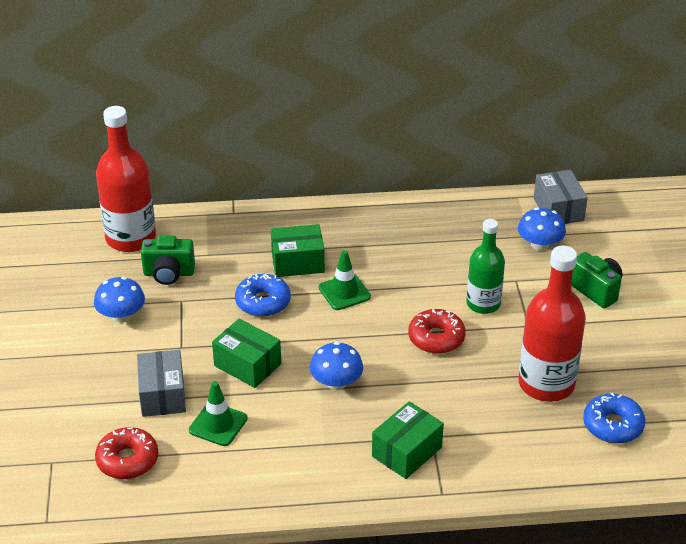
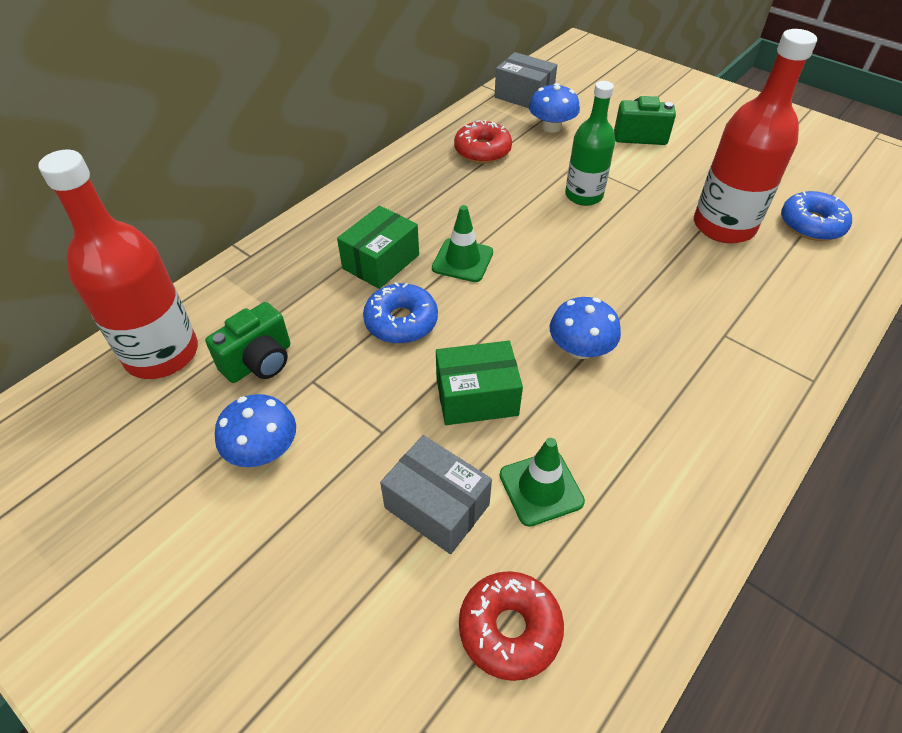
camera: 45 degrees left, 10 degrees up
(407, 452) = (731, 365): green box -> none
(436, 338) = (594, 247): red donut -> red donut (482, 150)

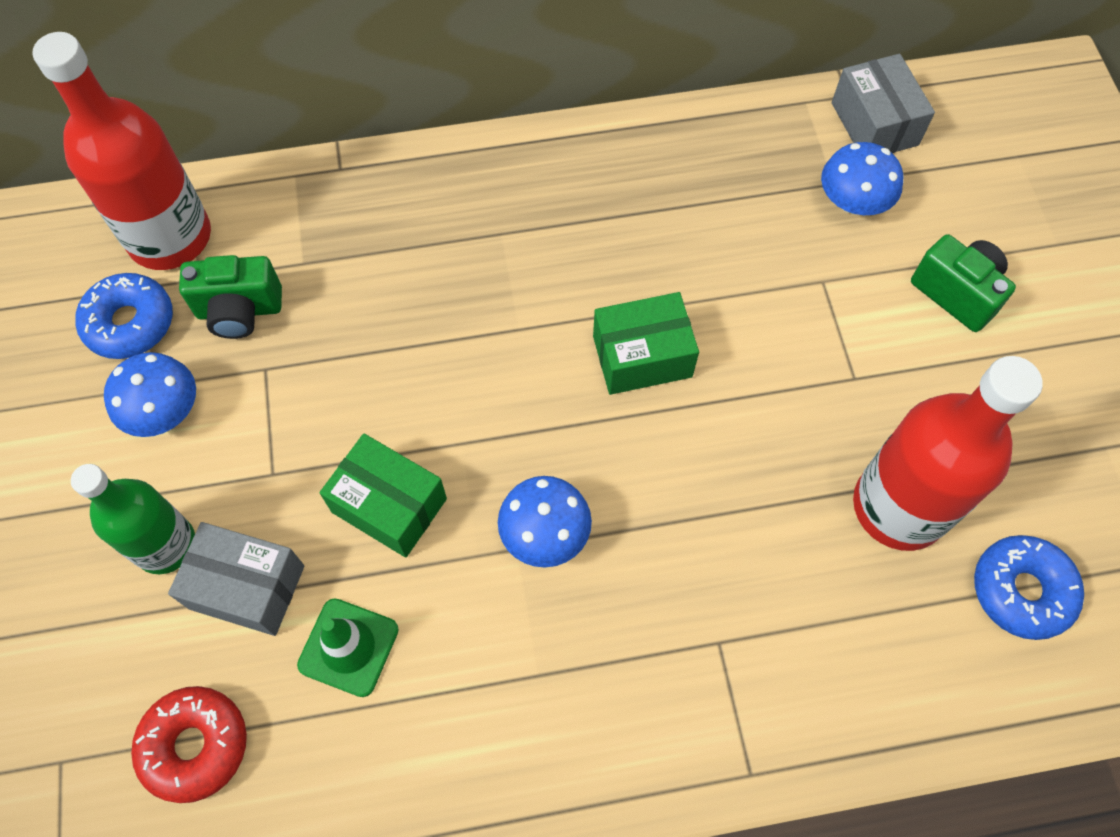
camera: 40 degrees right, 15 degrees up
(381, 262) = (456, 269): green box -> green box (642, 356)
(401, 321) = (404, 361): blue donut -> blue donut (130, 323)
(437, 506) = (247, 587): grey box -> grey box turned 60 degrees counterclockwise
(462, 260) = (540, 329): green traffic cone -> none
(482, 150) = (724, 183): red donut -> none
(584, 195) = (774, 337): green bottle -> green bottle (165, 545)

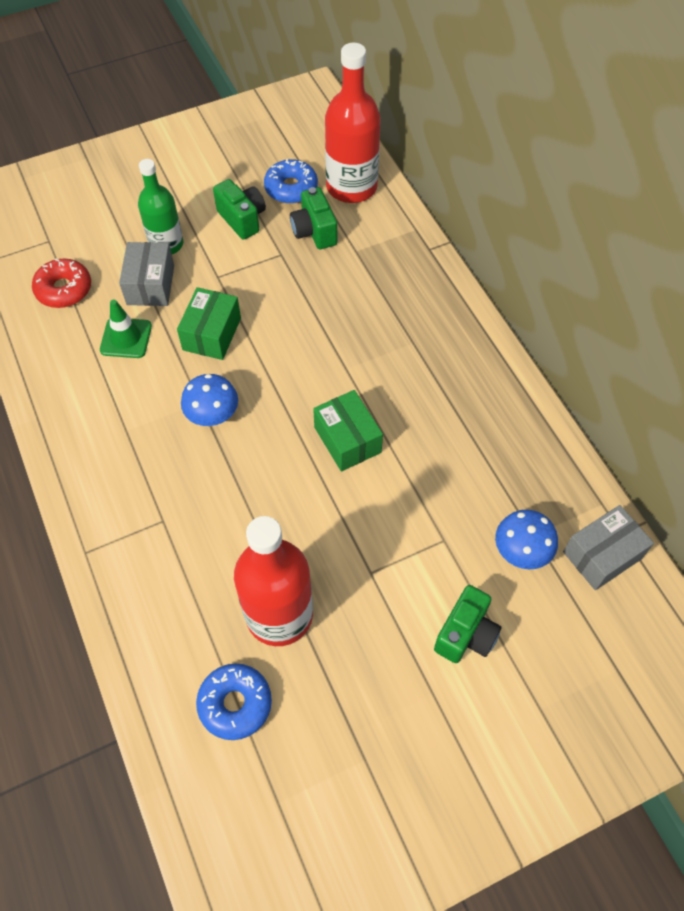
camera: 75 degrees right, 5 degrees down
(164, 411) = (242, 219): blue mushroom -> green camera

